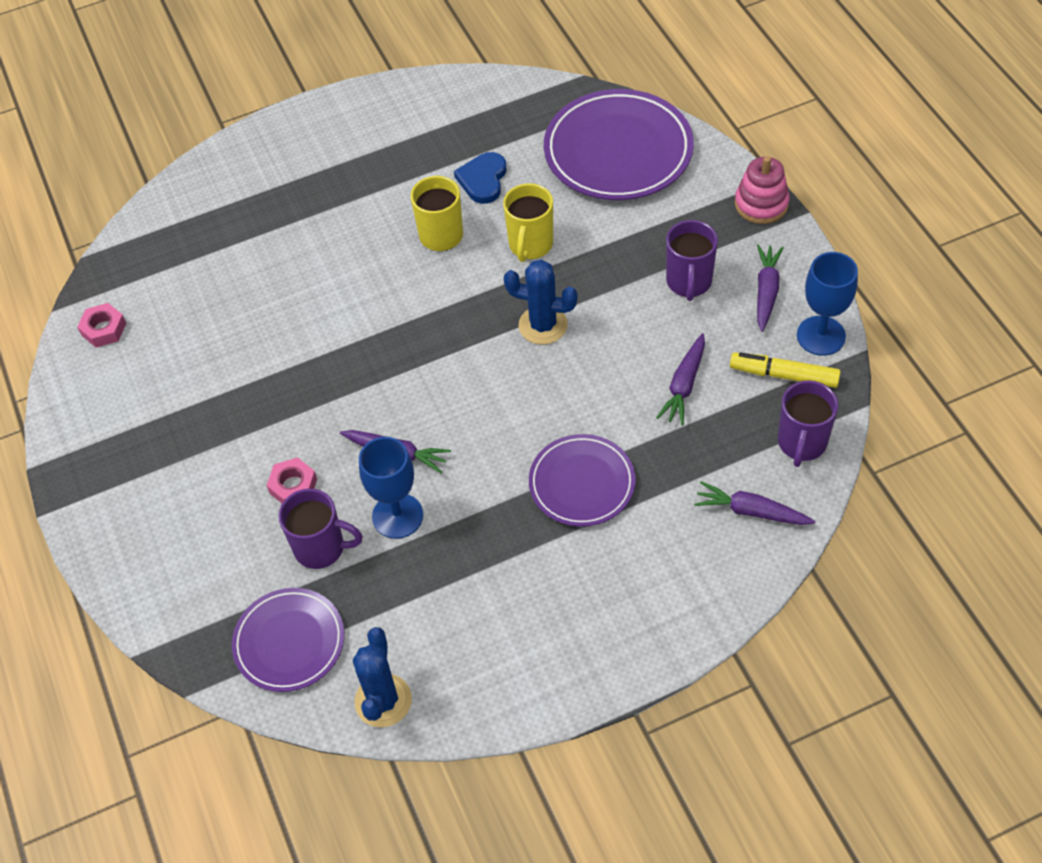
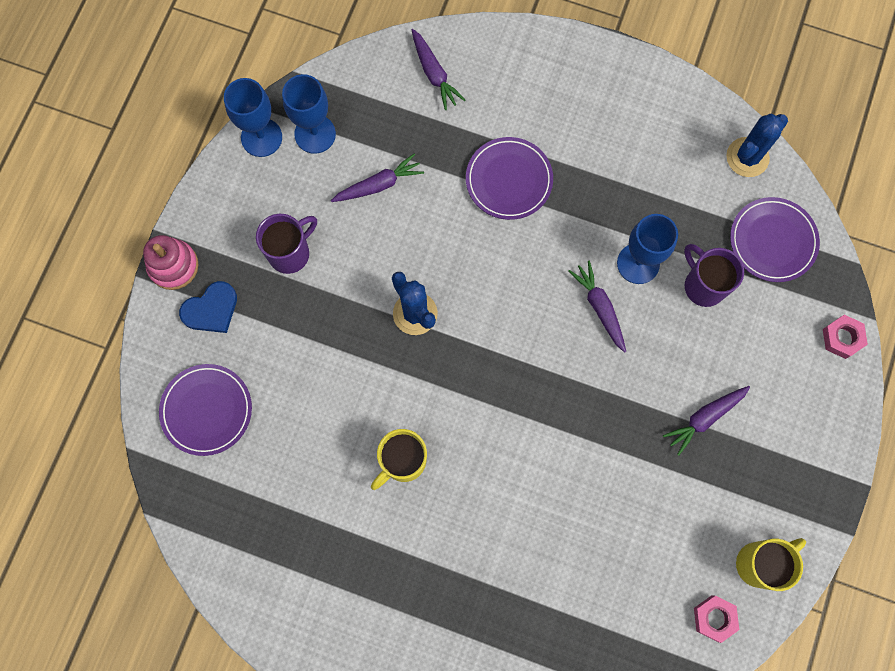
camera: 140 degrees left, 20 degrees up
(293, 486) = (684, 347): pink nut -> pink nut (842, 338)
(483, 180) = (324, 483): blue heart -> blue heart (211, 310)
(530, 245) = (354, 388): yellow mug -> yellow mug (759, 563)
(618, 151) = (207, 410): purple plate -> purple plate, size x0.61
(766, 291) = (253, 199): purple carrot -> purple carrot (704, 418)
(783, 375) = (315, 134): yellow marker -> blue goblet
(801, 443) = (358, 84): purple mug -> none

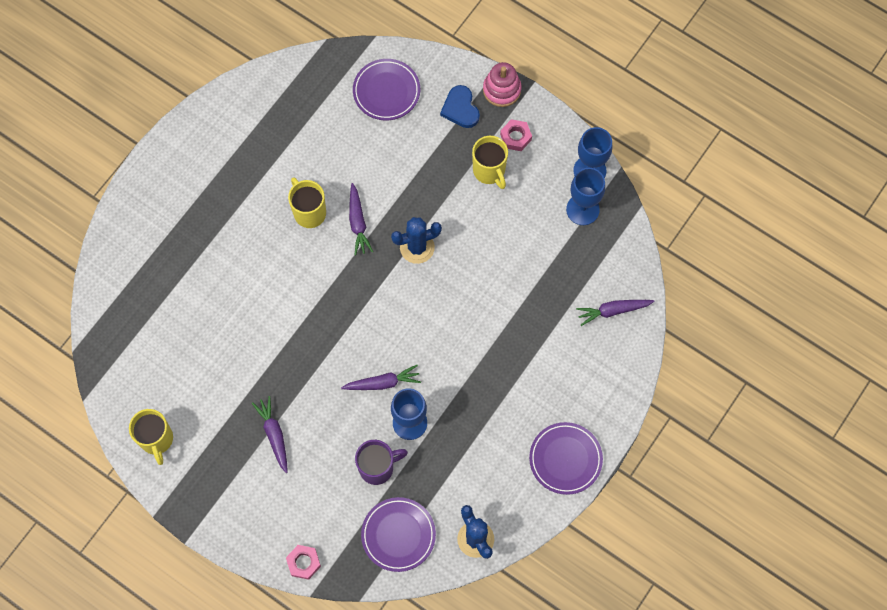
camera: 105 degrees right, 5 degrees down
(290, 253) = (489, 171): purple mug -> yellow mug
(379, 185) = (528, 246): purple carrot -> purple carrot (358, 223)
(509, 180) = (506, 344): purple plate -> purple plate (565, 459)
(714, 618) = (130, 395): pink nut -> pink nut (515, 137)

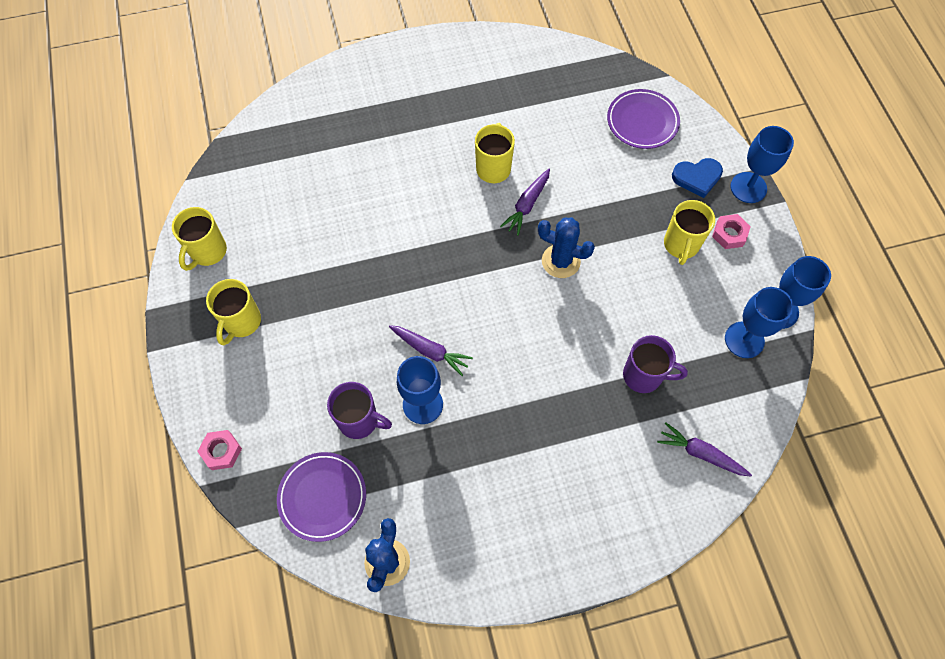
camera: 40 degrees right, 5 degrees down
(232, 468) = (241, 322): none -> yellow mug
(274, 434) = (300, 322): purple carrot -> none
(460, 108) = (697, 177): blue heart -> blue heart turned 120 degrees counterclockwise
(502, 90) = (748, 187): pink stacking toy -> blue goblet
(537, 287) = (644, 376): none -> purple mug
(565, 459) = (537, 558): purple plate -> none

